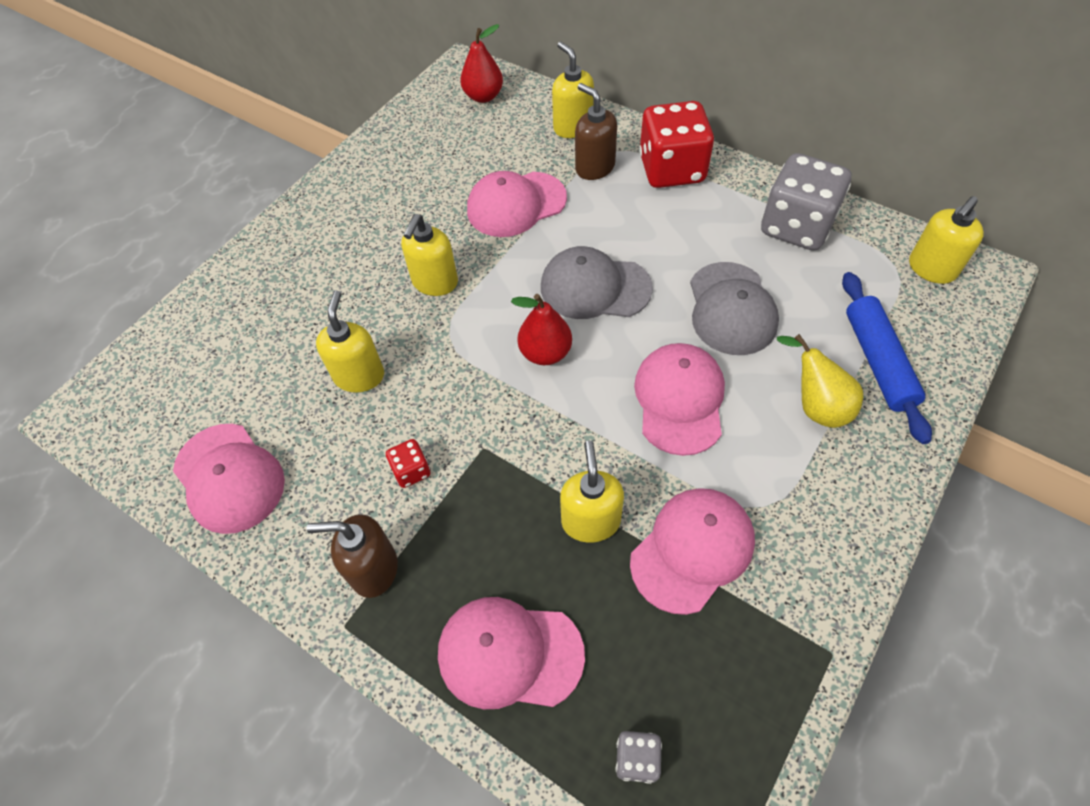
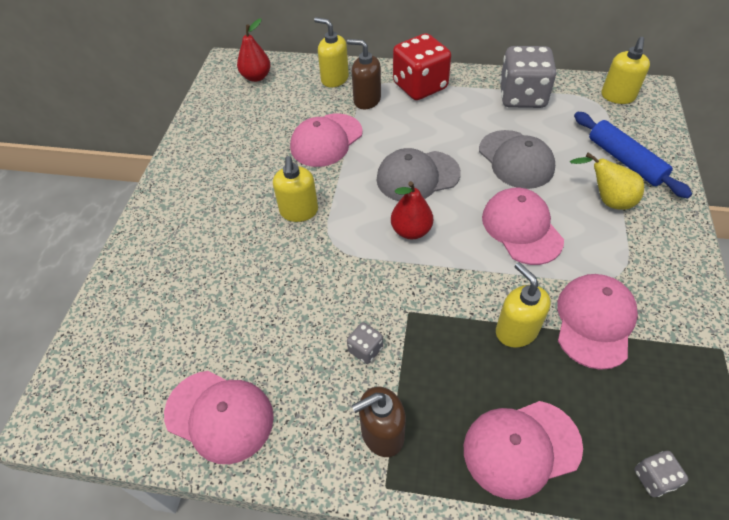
camera: 25 degrees left, 5 degrees down
(359, 376) = (281, 297): yellow soap dispenser -> none
(411, 471) = (365, 349): red dice -> grey dice

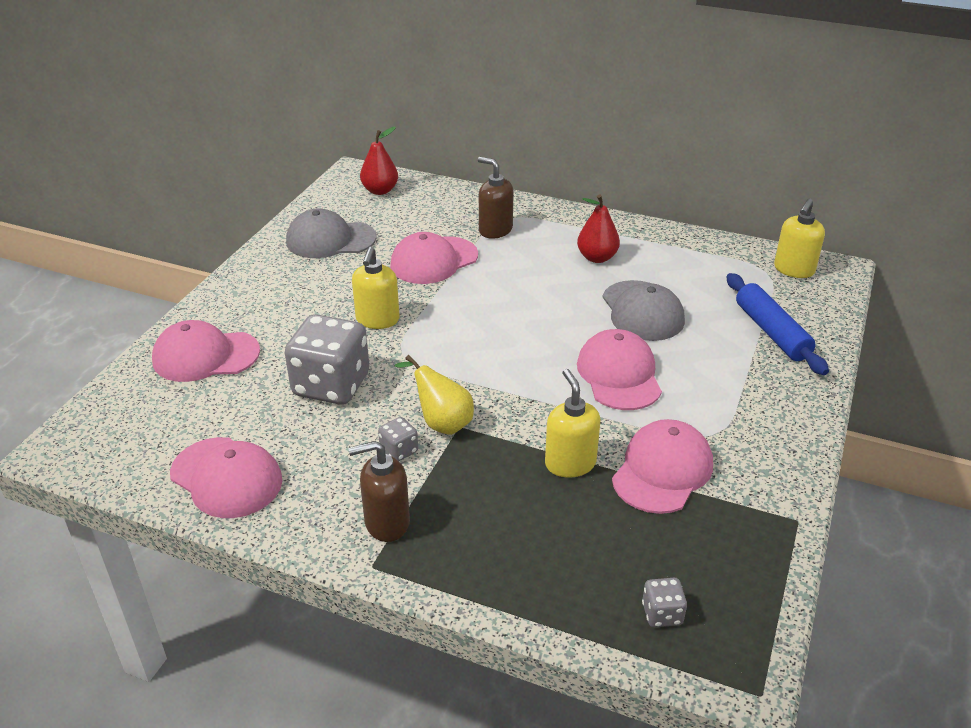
camera: 10 degrees right, 15 degrees down
(334, 79) = (467, 205): yellow soap dispenser -> none
(411, 231) = (493, 357): red pear -> red pear (597, 258)
(417, 176) = (522, 309): grey cap -> grey cap (330, 240)
(420, 86) = (562, 226): red dice -> none
(521, 448) = (529, 562): pink cap -> pink cap (205, 356)
(522, 97) = (678, 253): grey dice -> grey dice (331, 385)
(607, 200) = (731, 365): yellow pear -> yellow pear (441, 422)

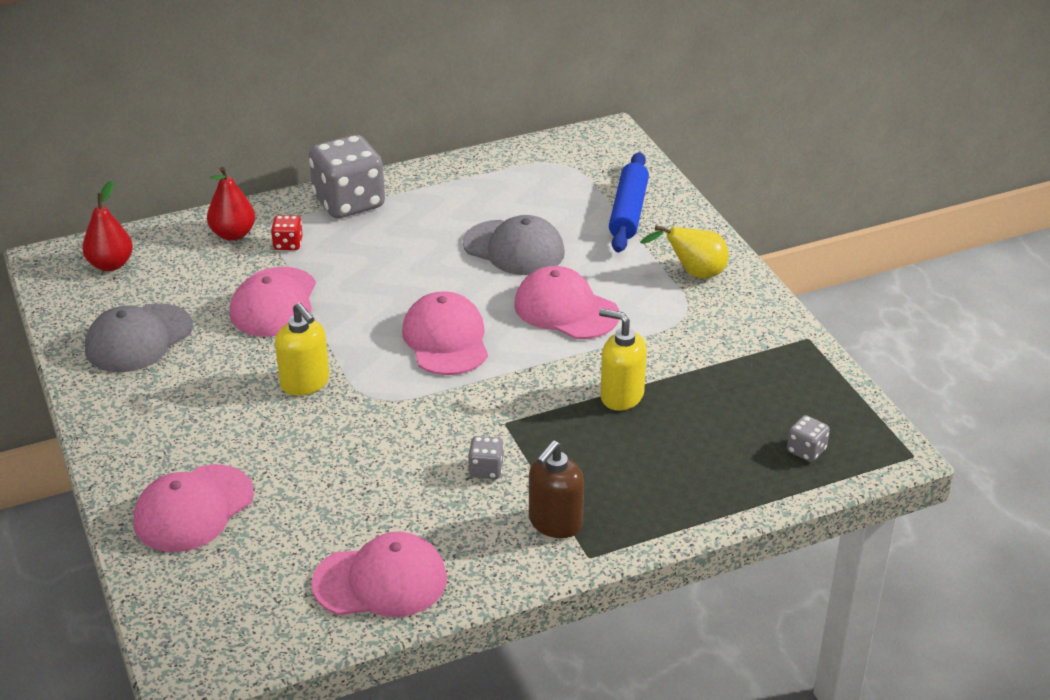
camera: 45 degrees left, 0 degrees up
(331, 385) = (351, 458): grey dice -> grey dice (349, 202)
(441, 422) = (487, 428): yellow pear -> yellow pear (693, 273)
(495, 230) = (288, 244): brown soap dispenser -> red dice
(597, 258) = (415, 222): red pear -> red pear (233, 234)
(662, 471) = (688, 360): pink cap -> pink cap (446, 339)
(771, 332) = (628, 212): blue rolling pin -> blue rolling pin turned 75 degrees clockwise
(793, 270) = (580, 150): yellow soap dispenser -> none

